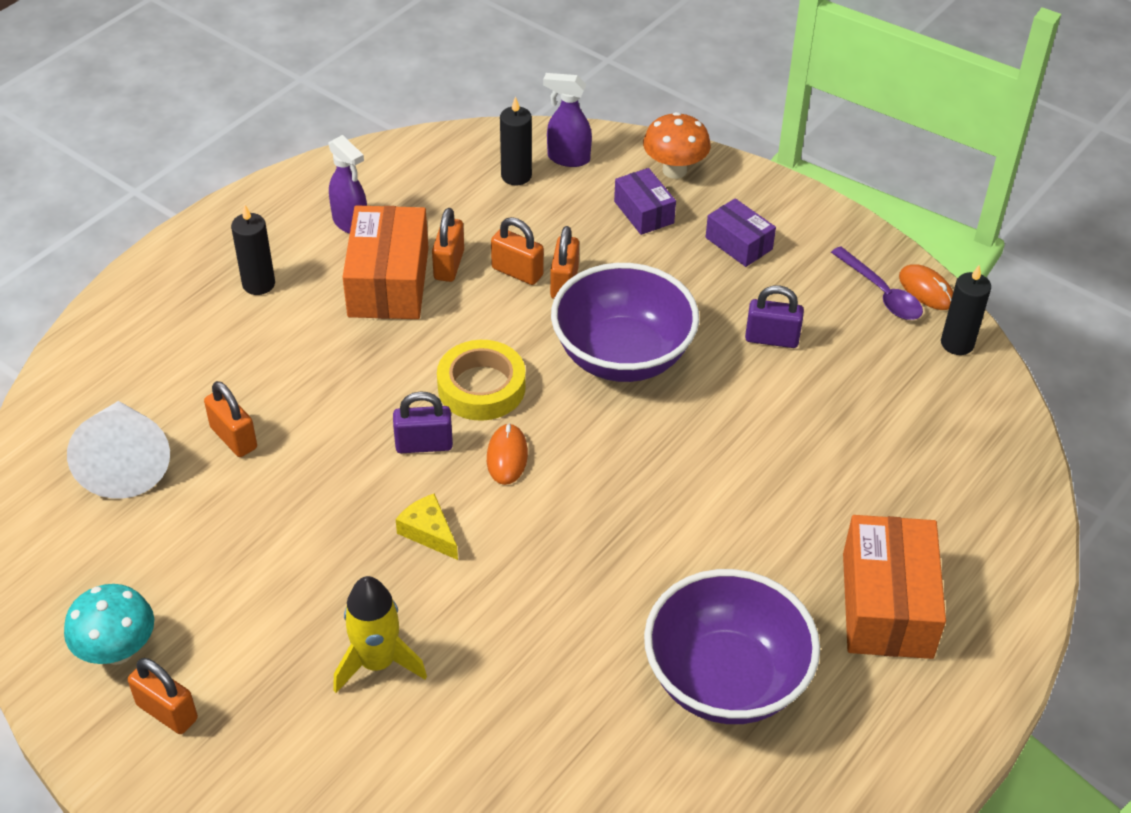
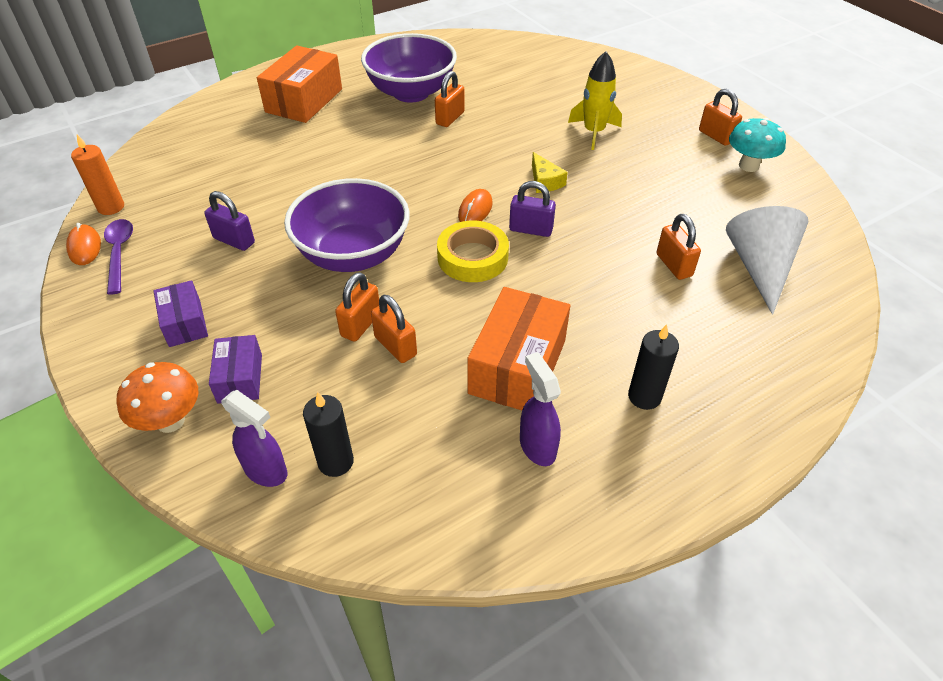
camera: 160 degrees left, 0 degrees up
(449, 265) = (454, 369): orange padlock -> orange padlock (450, 118)
(957, 343) = (111, 207): black candle -> orange candle

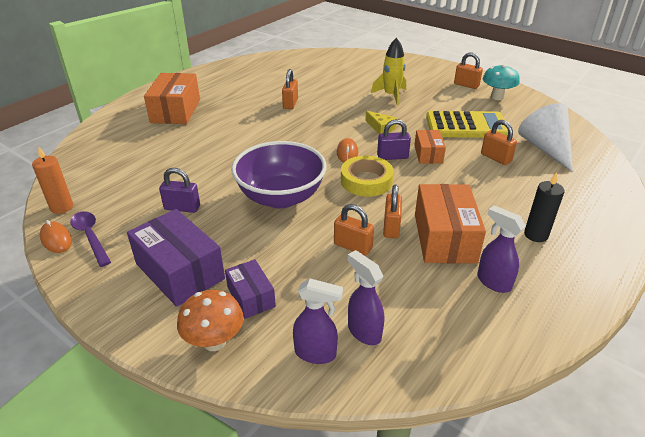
camera: 20 degrees left, 10 degrees down
(185, 323) = (180, 271): purple box -> purple box, size x1.77
(335, 462) = (364, 332): black candle -> purple spray bottle
(360, 324) = (318, 239): orange padlock -> orange padlock (391, 227)
(411, 92) = (252, 93): purple bowl -> none
(582, 237) = (428, 154): none -> orange box
(668, 204) = (466, 126): none -> yellow calculator

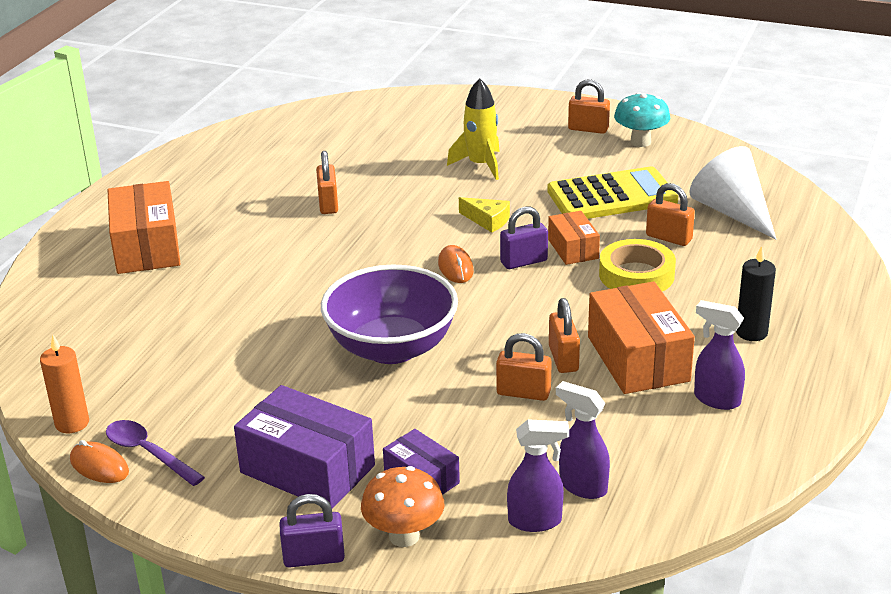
camera: 15 degrees left, 5 degrees down
(182, 208) = (256, 389): purple padlock -> purple padlock (314, 558)
(366, 181) = (502, 303): yellow tape -> yellow tape (636, 275)

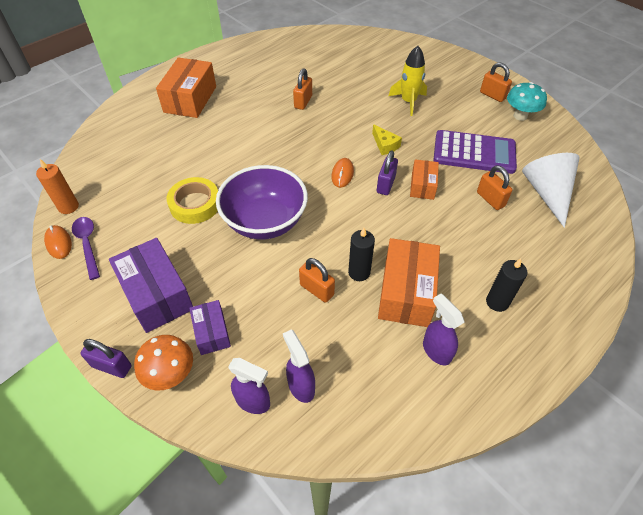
camera: 25 degrees right, 20 degrees up
(524, 261) = (386, 184): purple padlock -> purple padlock turned 75 degrees counterclockwise
(563, 359) = (359, 272): orange padlock -> black candle
(612, 196) = (474, 153): yellow calculator -> purple calculator
(636, 275) = (449, 222): yellow tape -> yellow tape (195, 204)

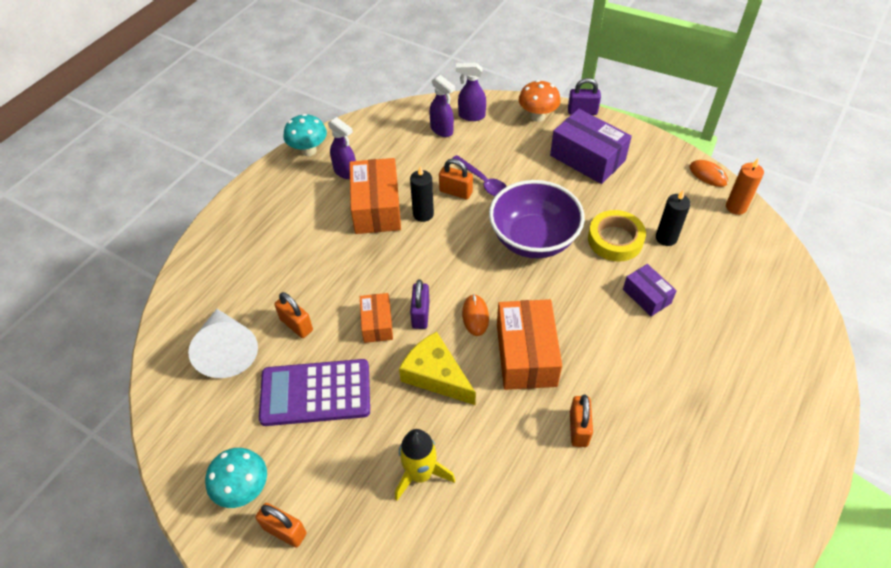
camera: 165 degrees right, 0 degrees up
(88, 244) = (681, 180): purple spoon -> purple spoon (483, 181)
(190, 99) = (740, 388): orange box -> orange box (526, 355)
(212, 332) = (525, 145): purple box -> purple box (646, 296)
(385, 145) = (435, 375): yellow cheese -> yellow cheese, size x1.70
(483, 401) = (308, 150): none -> turquoise mushroom
(497, 302) = (294, 218): black candle -> black candle (666, 238)

